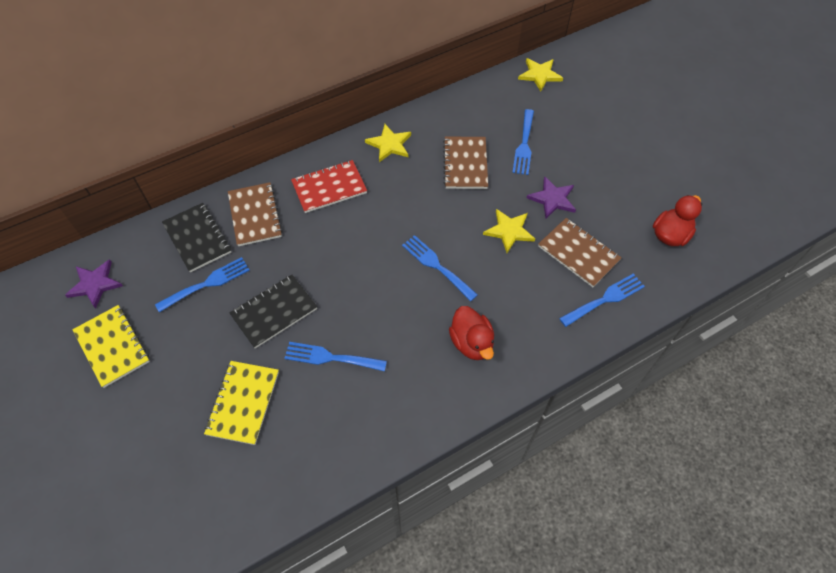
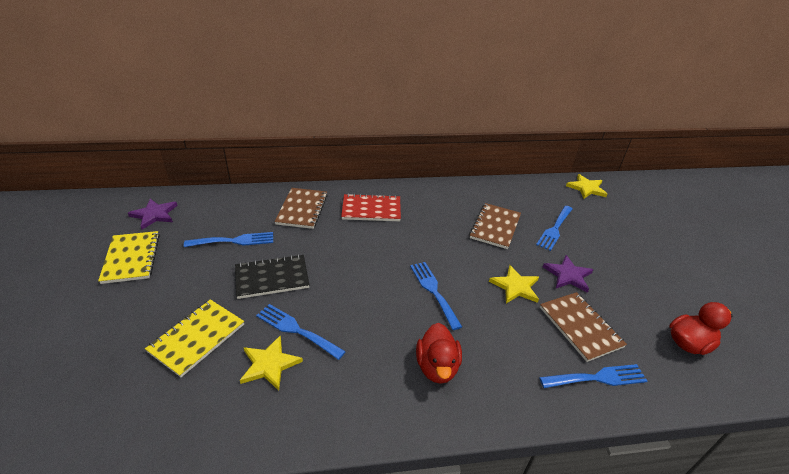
camera: 20 degrees right, 20 degrees down
(197, 238) = (249, 210): black notebook -> none
(389, 144) = (436, 197): yellow star -> yellow star (269, 364)

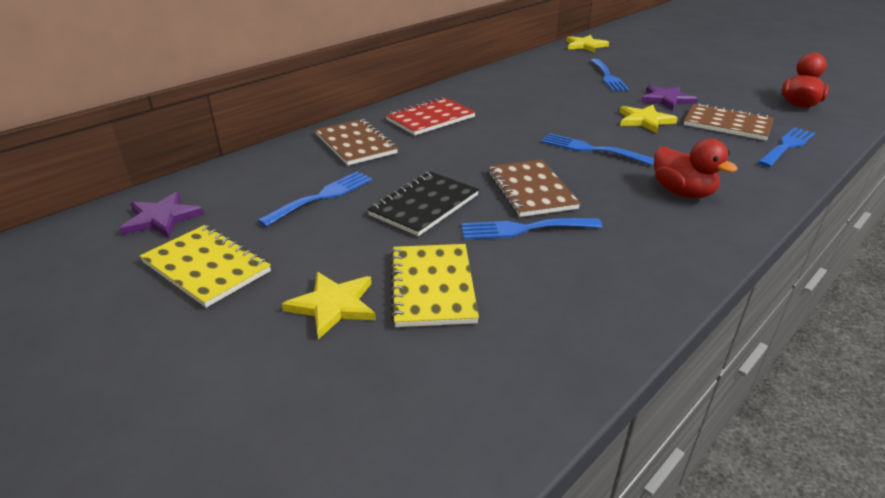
camera: 35 degrees left, 5 degrees down
(269, 364) = (547, 264): yellow star -> yellow star (333, 305)
(495, 227) = (562, 91): brown notebook -> brown notebook (530, 190)

